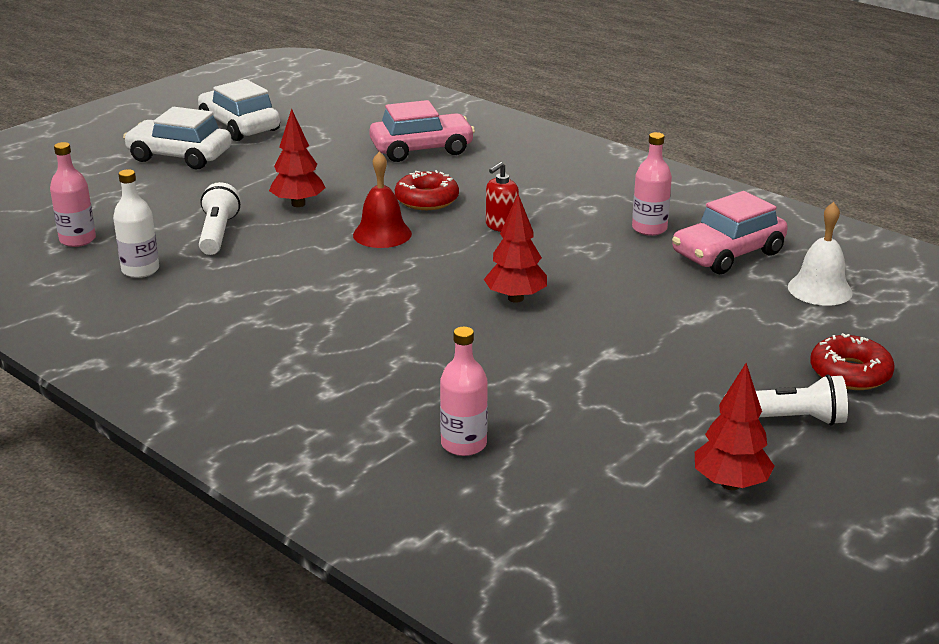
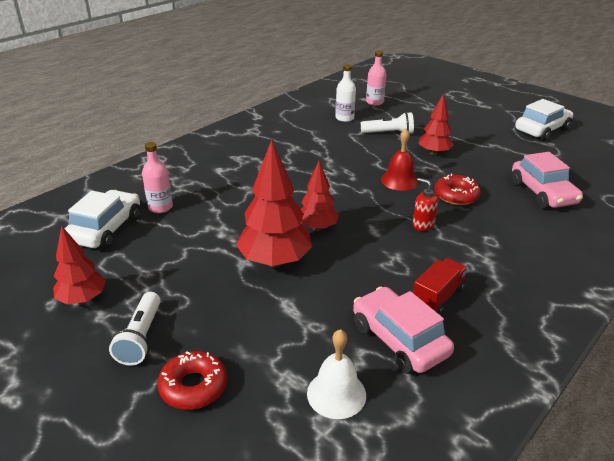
camera: 90 degrees right, 5 degrees up
(179, 156) = (486, 117): white car -> white car (106, 229)
(602, 329) = (274, 261): none -> red tree
(649, 228) = (437, 297): pink bottle -> red truck

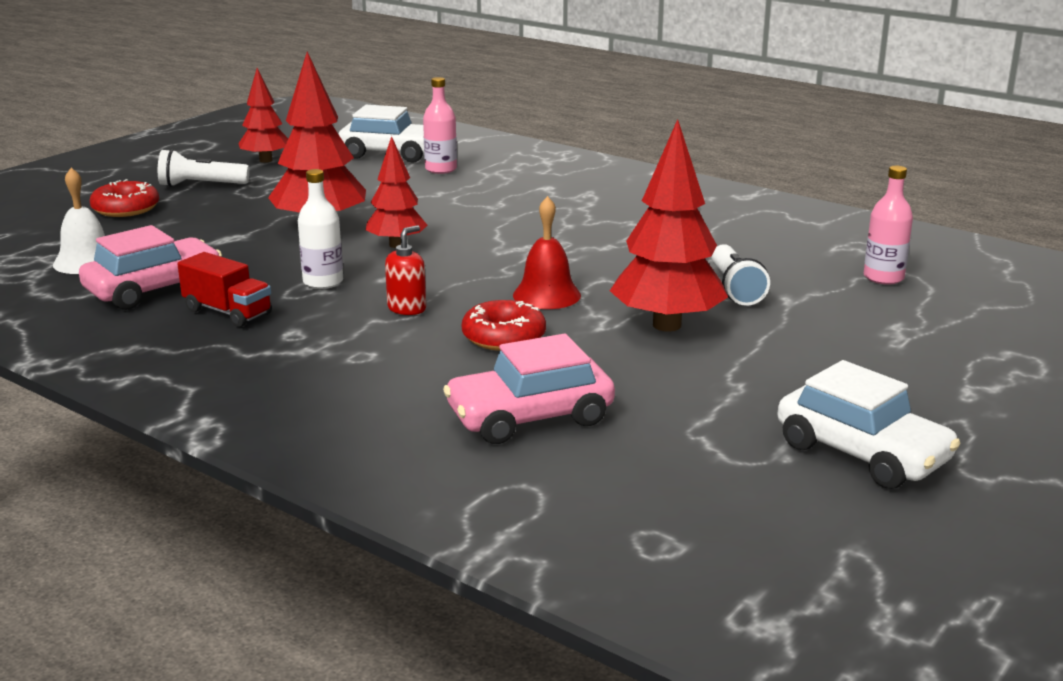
camera: 85 degrees right, 10 degrees down
(344, 118) = (780, 254): white bottle -> white bottle (323, 282)
(434, 153) = (666, 325): red tree -> red tree, size x1.62

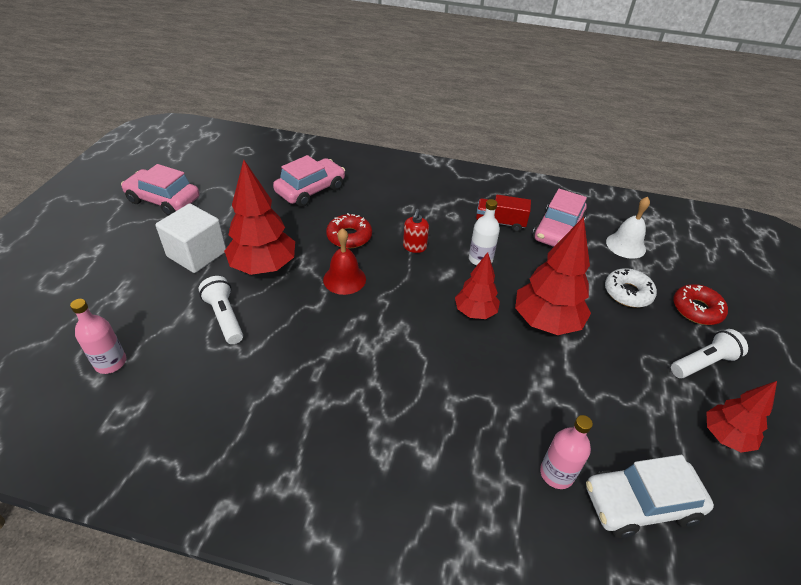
camera: 155 degrees right, 20 degrees up
(179, 229) = (628, 293): none -> white donut
(780, 357) = (197, 254): none -> white cube
(862, 453) = (163, 200): white car -> pink car

